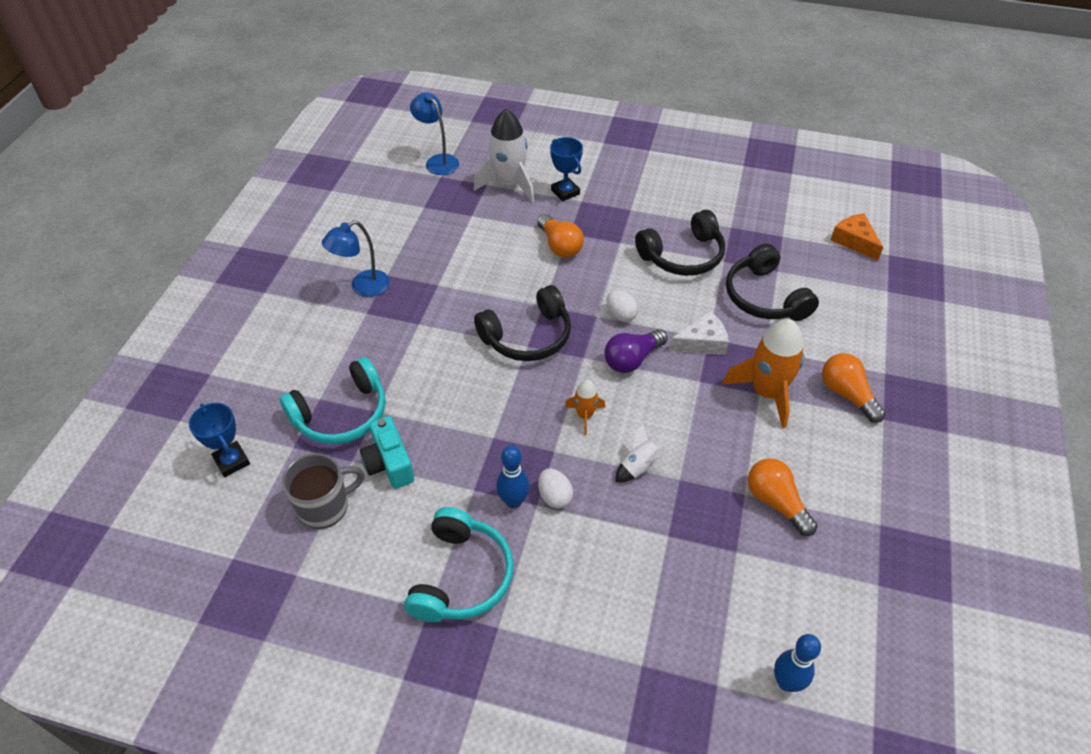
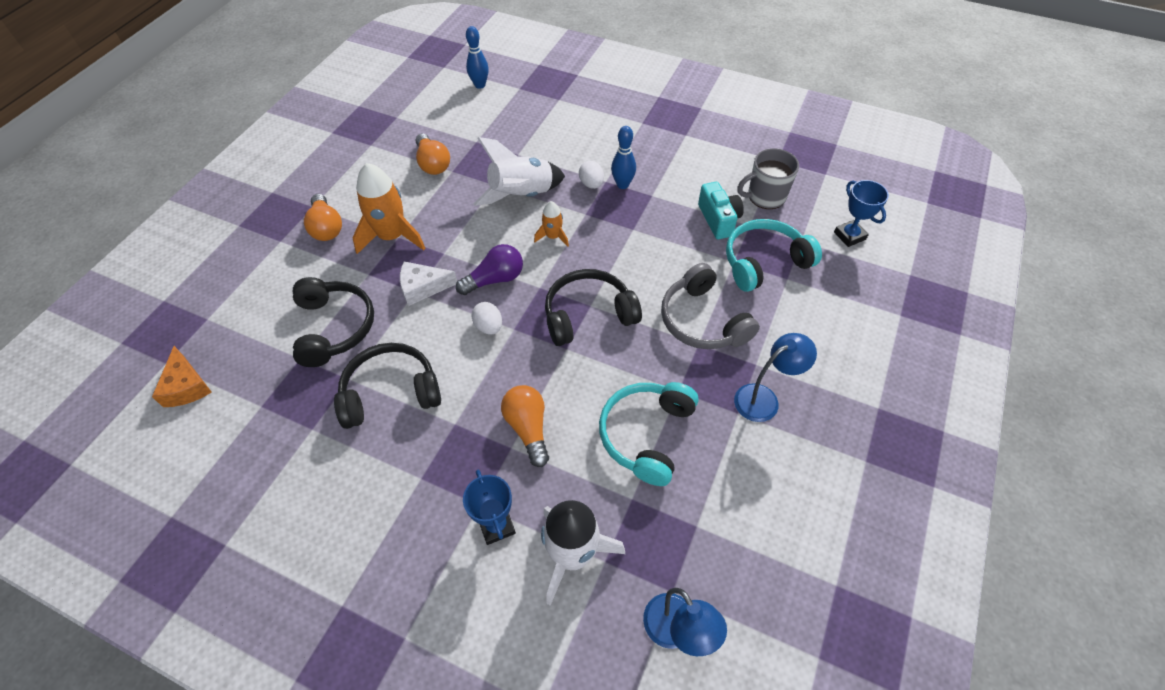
camera: 170 degrees left, 5 degrees up
(414, 344) = (702, 321): none -> grey headphones
(461, 576) = (663, 148): turquoise headphones -> turquoise headphones (646, 435)
(639, 467) = (522, 195): white rocket -> white rocket, size x1.94

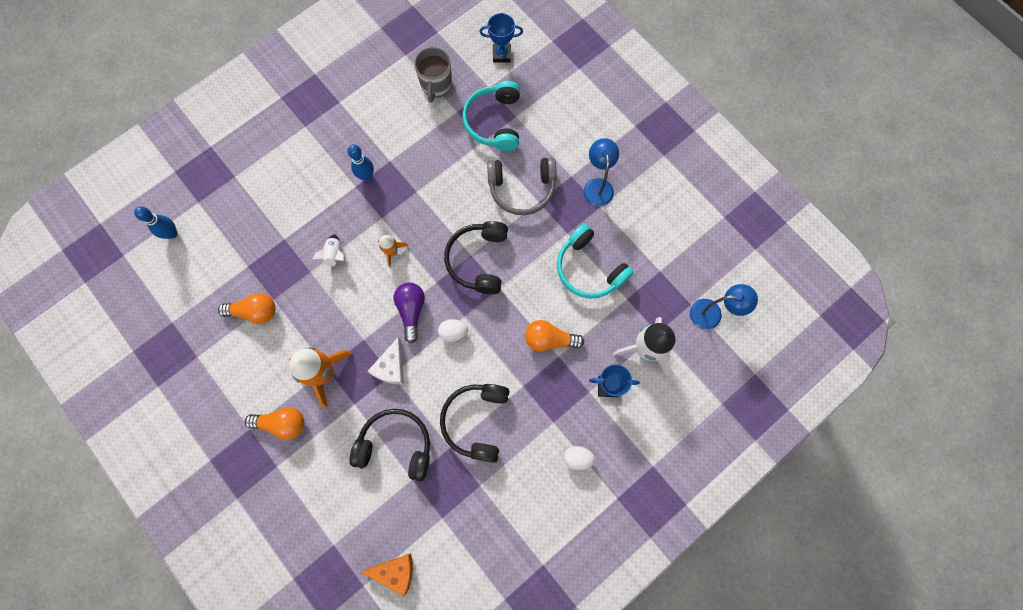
camera: 65 degrees left, 20 degrees up
(522, 195) = (335, 256): white rocket -> white rocket, size x0.51
(591, 184) = (352, 198): white egg -> white egg (577, 458)
(718, 220) = (440, 129): turquoise camera -> none

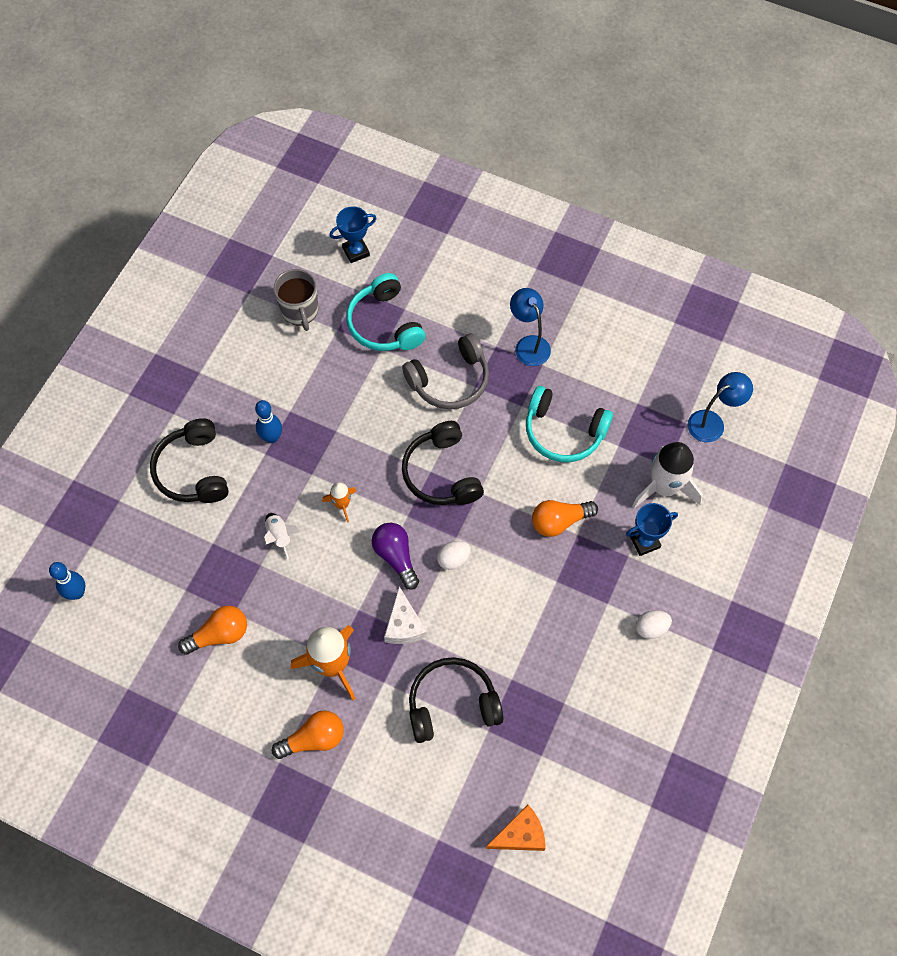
camera: 25 degrees left, 10 degrees down
(476, 421) = (525, 639): black headphones -> black headphones (193, 470)

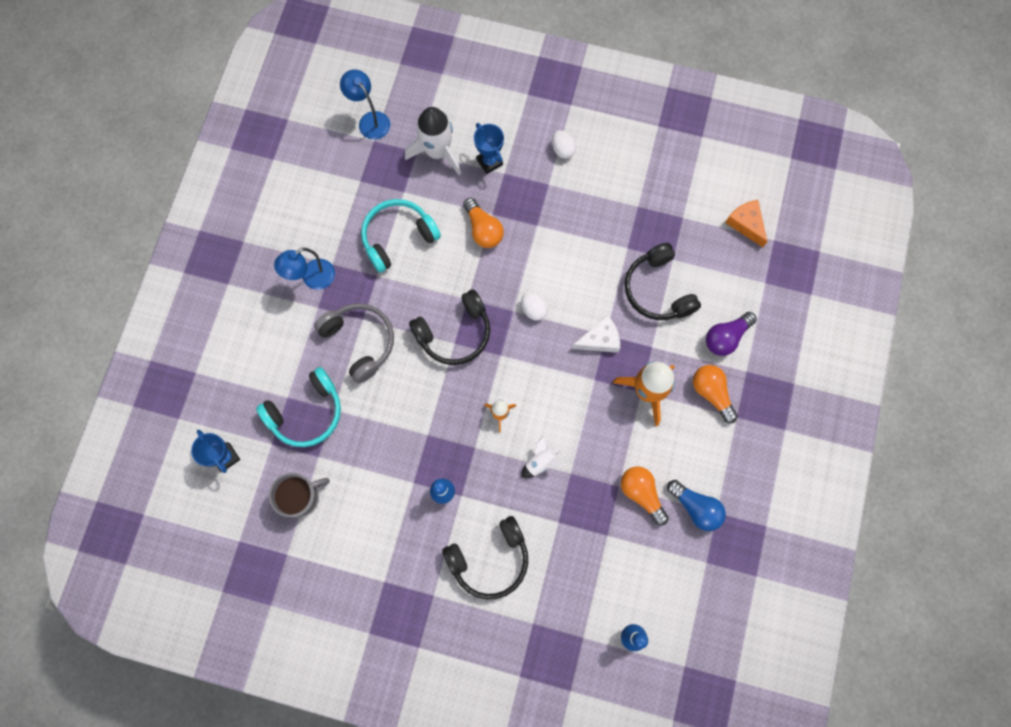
camera: 100 degrees left, 10 degrees up
(189, 690) = (696, 507): none -> blue light bulb
(396, 557) = (540, 357): purple light bulb -> purple light bulb (726, 337)
(563, 432) = (398, 237): turquoise headphones -> turquoise headphones turned 135 degrees counterclockwise

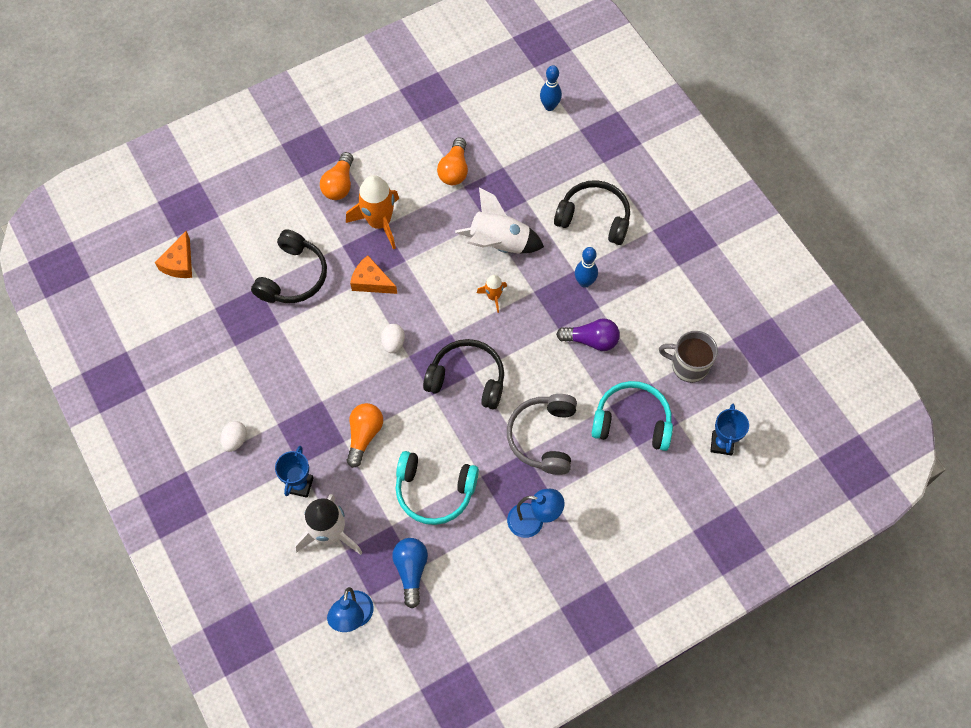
camera: 135 degrees left, 10 degrees down
(540, 462) = (499, 244): white rocket -> white rocket, size x1.94
(600, 339) = (371, 281): white cheese -> orange cheese
(696, 507) = (430, 134): blue light bulb -> blue light bulb (411, 571)
(726, 337) = (287, 207): purple light bulb -> purple light bulb (591, 340)

